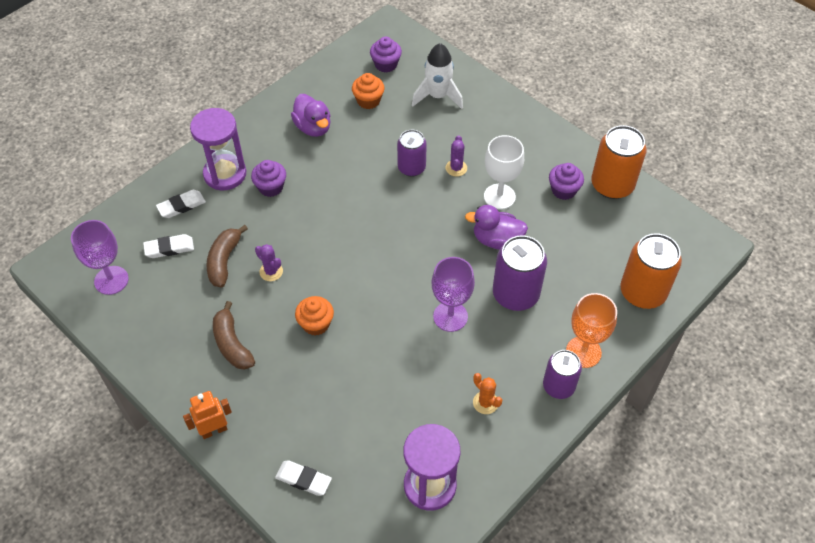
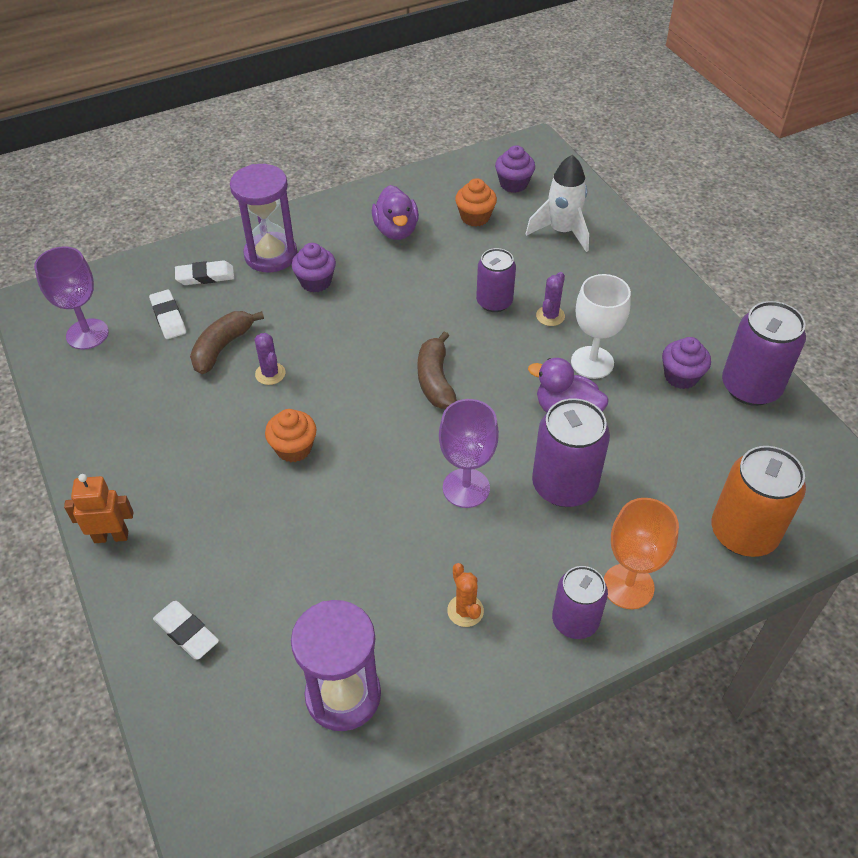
camera: 20 degrees right, 5 degrees down
(169, 248) = (168, 317): white eraser -> white eraser turned 60 degrees clockwise
(232, 344) = (184, 442): brown banana -> brown banana (435, 380)
(612, 185) = (750, 387): orange can -> purple can

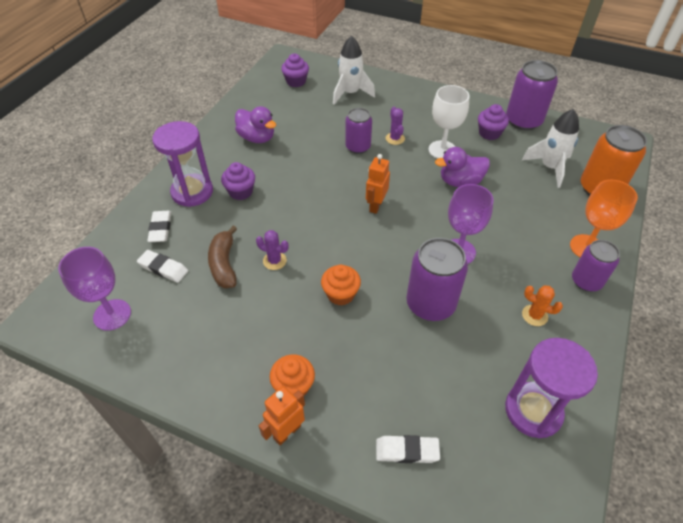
camera: 40 degrees left, 0 degrees up
(205, 276) = (160, 228): white eraser -> white eraser turned 45 degrees counterclockwise
(435, 380) = (375, 206): brown banana -> orange robot
(475, 217) = (295, 109): orange cupcake -> orange cupcake (293, 386)
(564, 485) = (502, 218): purple can -> purple can (430, 304)
(708, 466) = (550, 168): none -> white rocket

